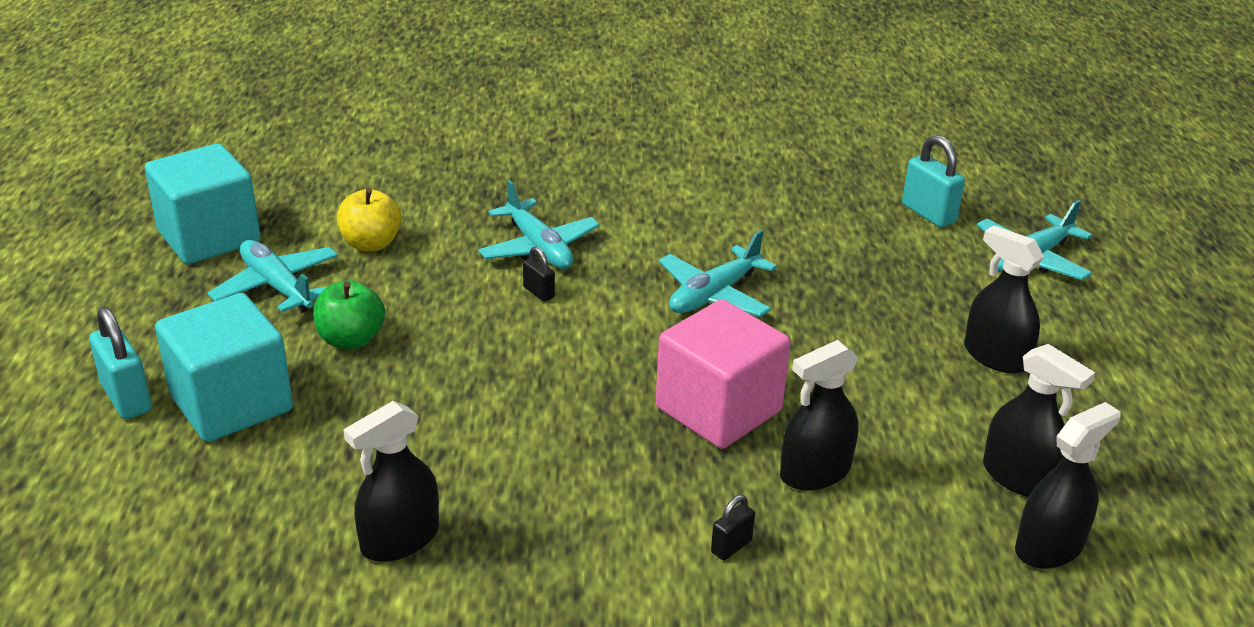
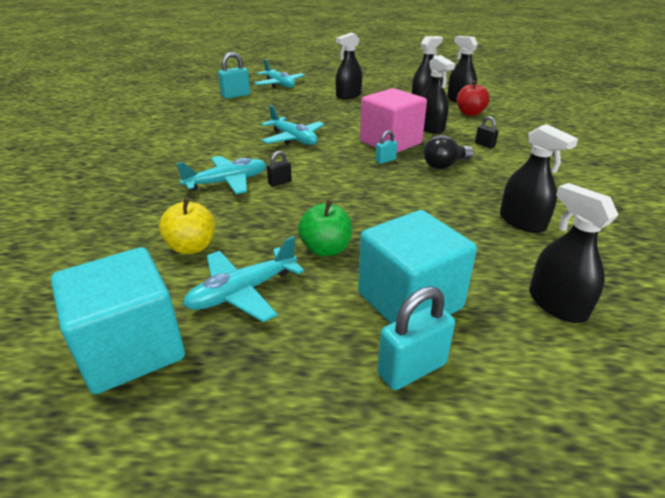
camera: 85 degrees left, 0 degrees up
(191, 529) = (557, 304): none -> black spray bottle
(618, 473) = (445, 165): none -> black light bulb
(632, 400) = (385, 160): none -> turquoise padlock
(942, 553) = (470, 113): none -> red apple

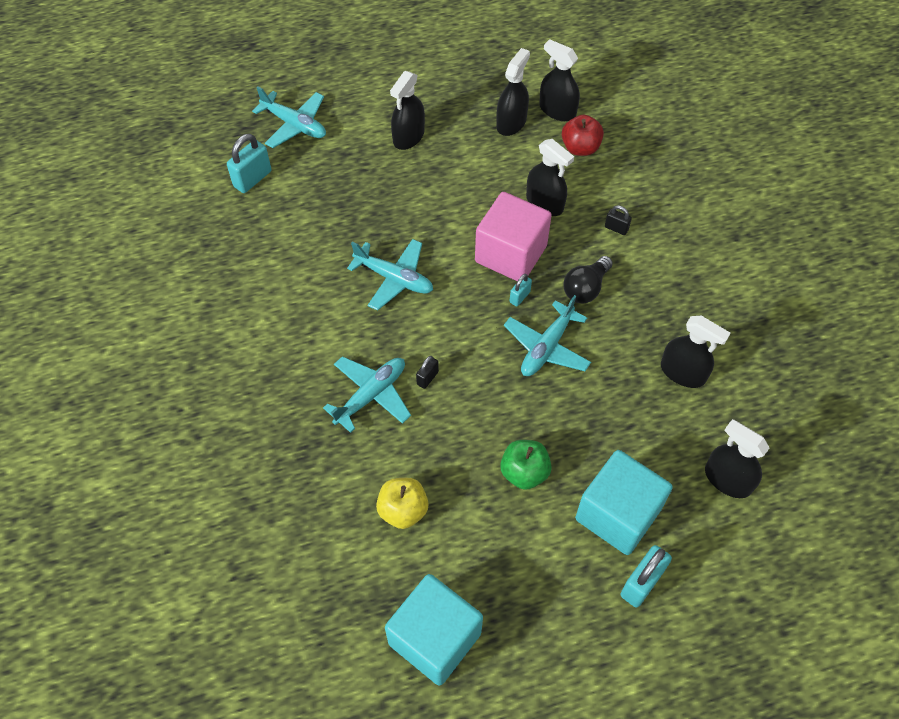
camera: 20 degrees left, 25 degrees up
(243, 292) = (482, 550): turquoise plane -> turquoise plane (547, 347)

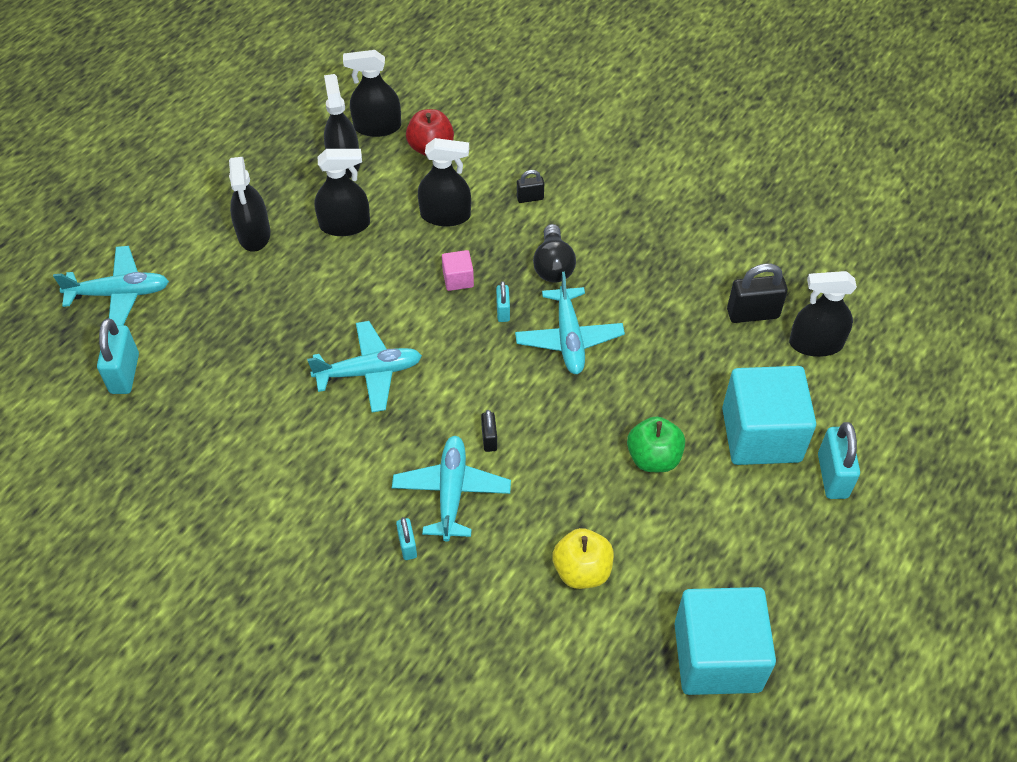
camera: 40 degrees left, 5 degrees down
(312, 409) = (407, 546): none -> turquoise padlock
(510, 254) = (458, 279): pink cube -> pink cube, size x0.42
(682, 372) = (700, 282): black spray bottle -> black spray bottle (345, 225)
(700, 423) = (752, 313): none -> black padlock

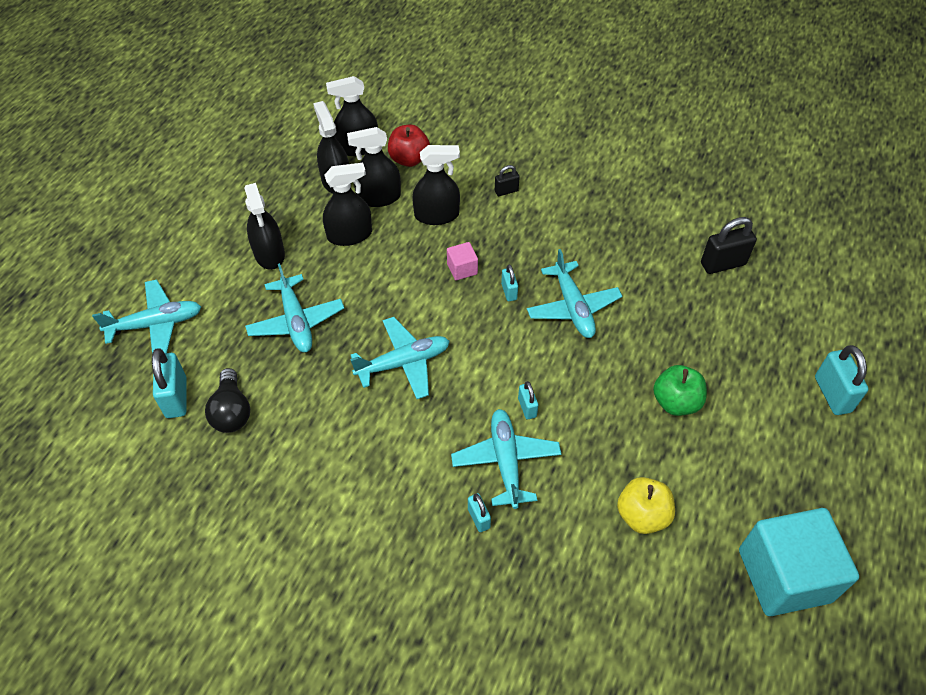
camera: 10 degrees left, 0 degrees up
(266, 311) = (296, 321): none -> turquoise plane
(489, 439) = (527, 407): black padlock -> turquoise padlock
(553, 266) = (542, 246): black light bulb -> black light bulb (232, 411)
(761, 435) = (761, 367): turquoise cube -> none
(815, 344) = (783, 282): black spray bottle -> black spray bottle (379, 197)

